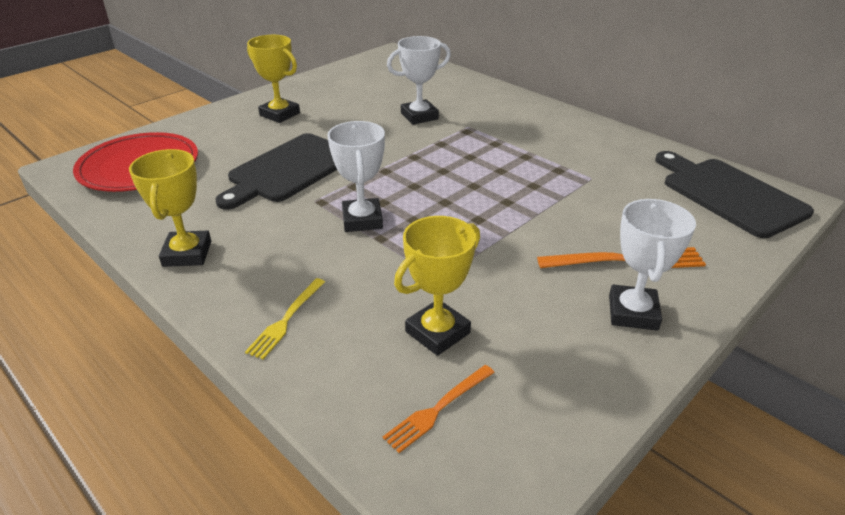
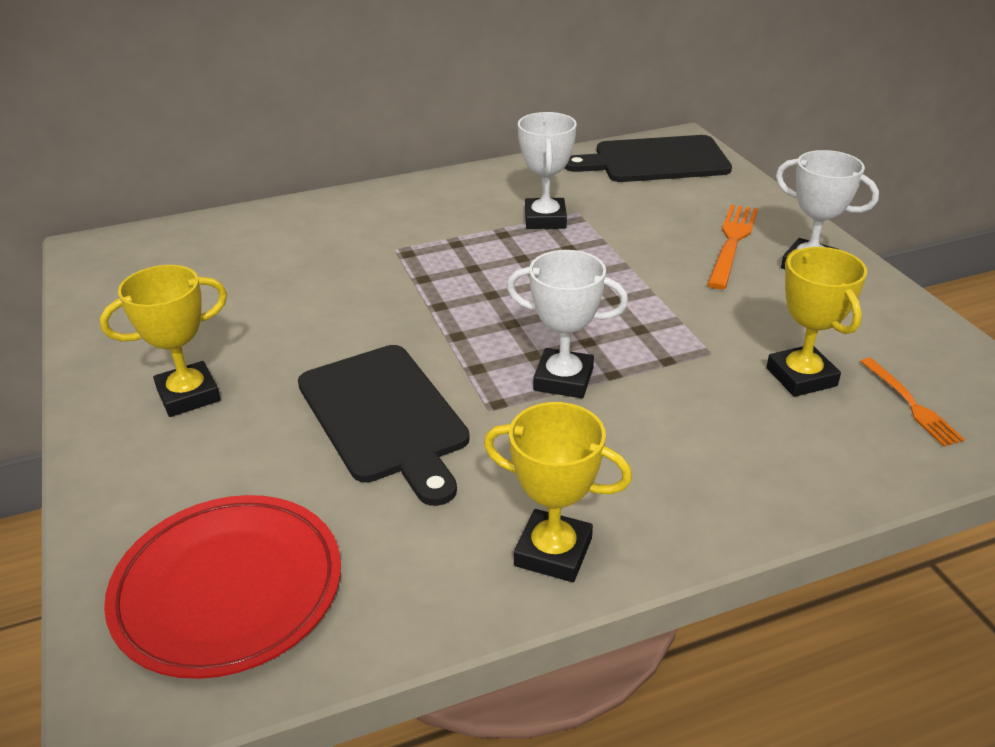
camera: 65 degrees left, 0 degrees up
(286, 320) = (743, 479): yellow fork -> none
(419, 116) = (330, 275): white trophy -> white trophy (545, 219)

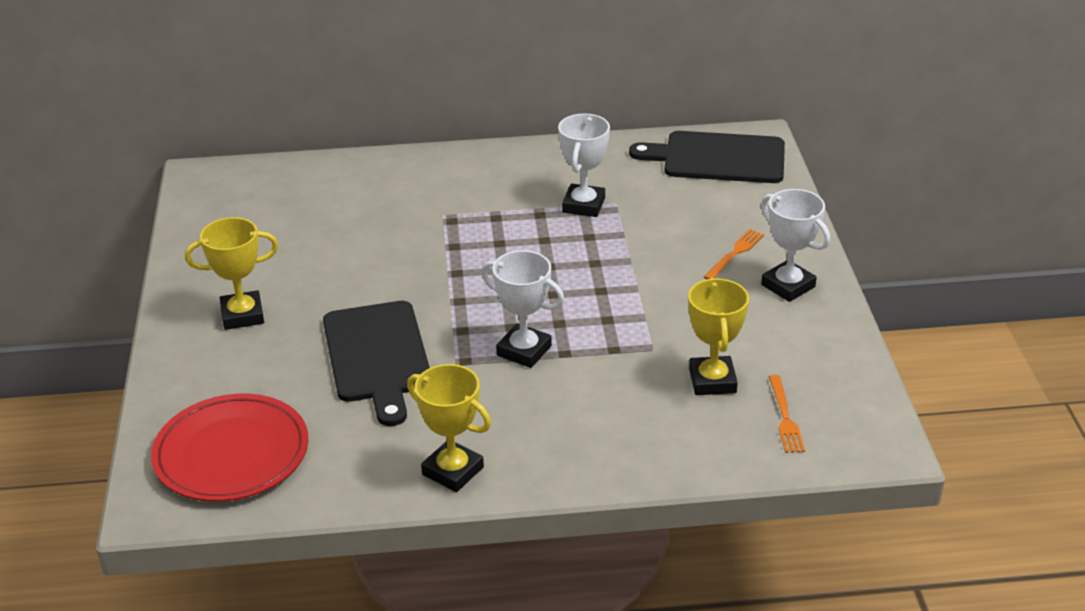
camera: 15 degrees right, 0 degrees up
(732, 242) = (735, 253): orange fork -> orange fork, size x0.65

